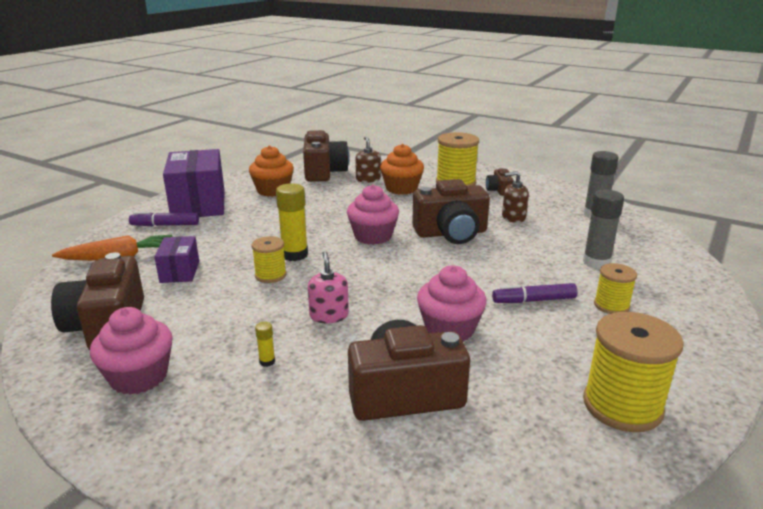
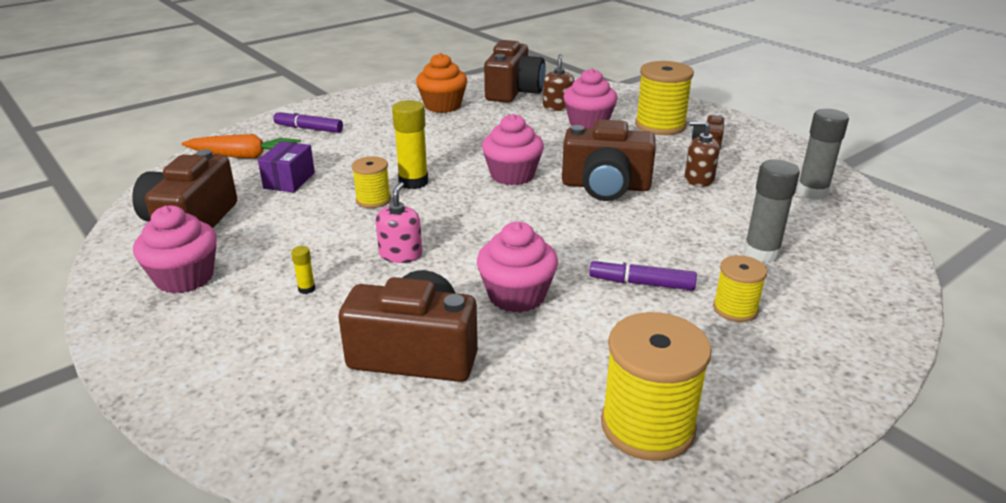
camera: 20 degrees right, 5 degrees up
(199, 204) = (356, 110): purple box -> none
(401, 188) = (588, 123): orange cupcake -> pink cupcake

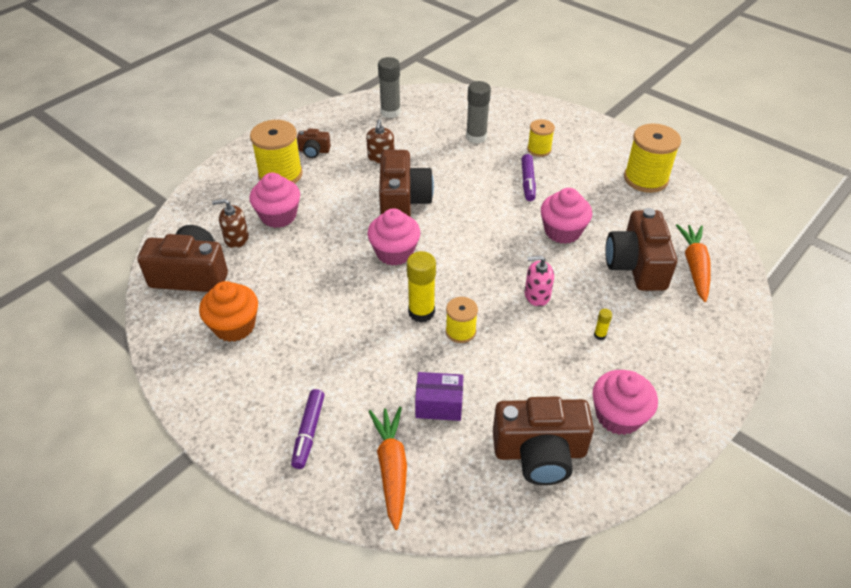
camera: 100 degrees left, 15 degrees up
(383, 421) = (694, 267): none -> orange carrot

